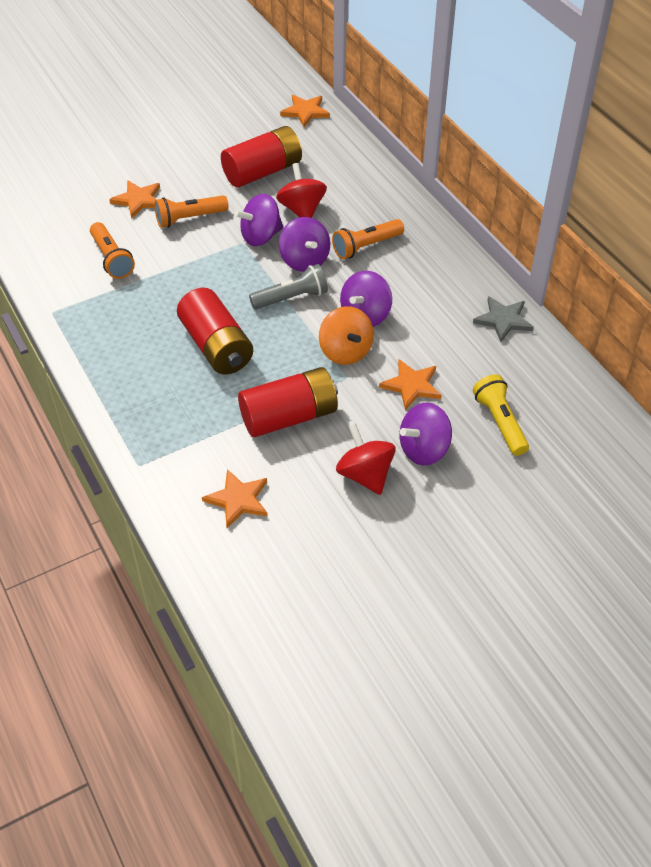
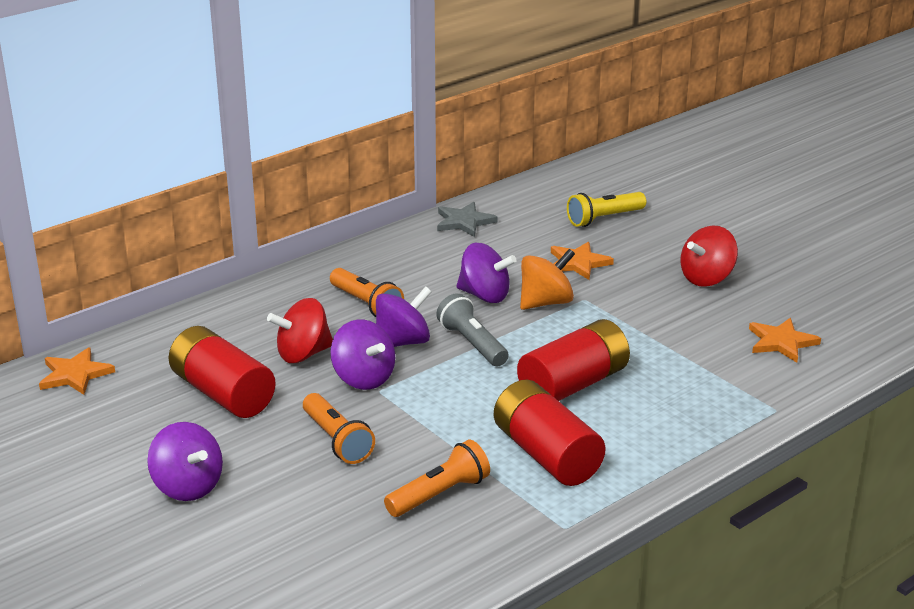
camera: 100 degrees left, 20 degrees down
(138, 200) = (302, 494): orange star -> none
(289, 416) = (655, 326): red battery -> red battery (546, 454)
(424, 449) = (658, 252): purple spinning top -> purple spinning top (188, 486)

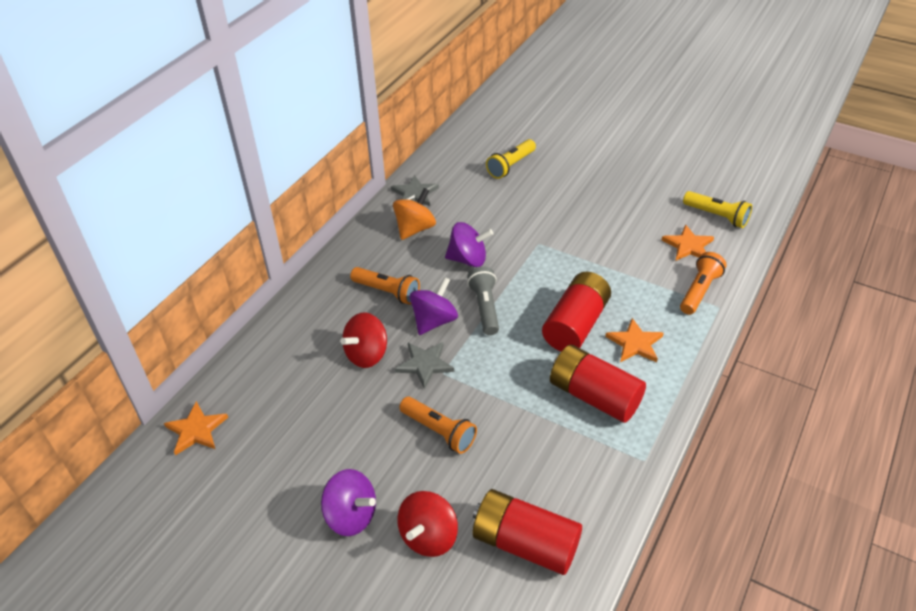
camera: 20 degrees left, 15 degrees up
(222, 393) = (326, 412): red battery -> red battery (525, 543)
(363, 378) = (425, 364): purple spinning top -> grey star
(439, 494) = (542, 459): orange flashlight -> orange flashlight (699, 291)
(472, 344) = (485, 308): grey flashlight -> grey flashlight turned 45 degrees clockwise
(546, 302) = (514, 254): orange spinning top -> orange spinning top (415, 229)
(578, 263) = (516, 211): orange star -> orange star (635, 343)
(707, 278) = (609, 202): red spinning top -> red spinning top (428, 536)
(844, 321) = (717, 216): none -> yellow flashlight

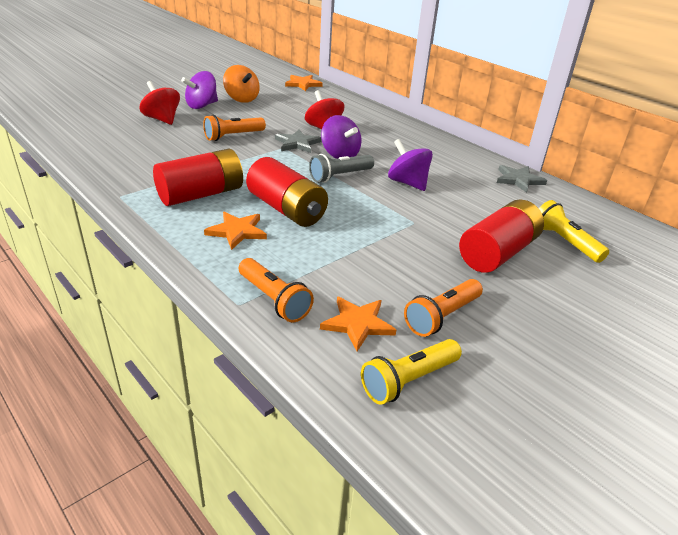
camera: 105 degrees right, 10 degrees down
(387, 292) = (385, 145): orange flashlight -> orange flashlight (442, 316)
(415, 229) = (463, 170): orange spinning top -> orange spinning top (242, 99)
(468, 259) = (408, 183): purple spinning top -> purple spinning top turned 120 degrees clockwise
(485, 308) = (340, 176): grey flashlight -> grey flashlight turned 135 degrees clockwise
(525, 543) = (120, 141): red battery -> red battery (497, 253)

